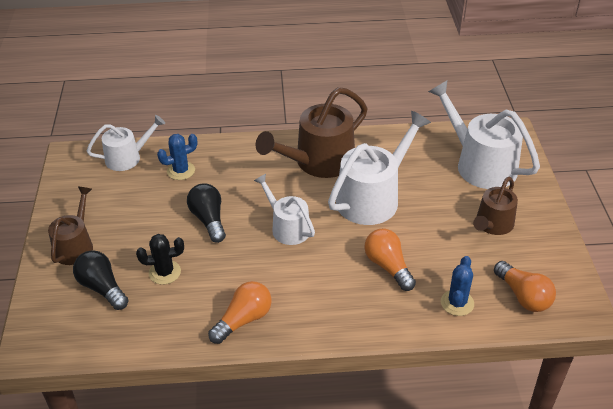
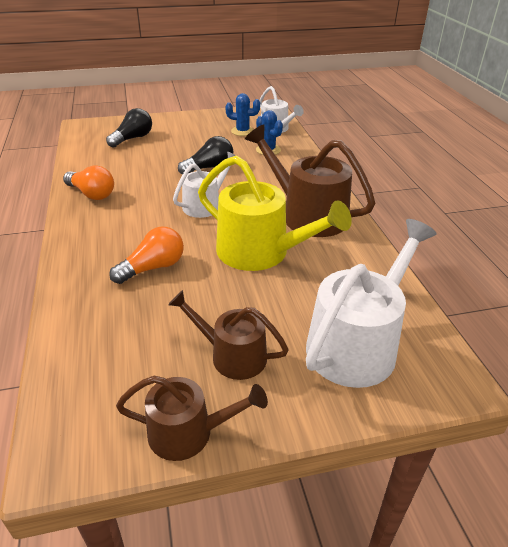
camera: 80 degrees right, 5 degrees down
(75, 246) = (174, 125): brown watering can -> brown watering can (188, 432)
(164, 272) = (147, 157): black cactus -> none
(372, 198) = (260, 252): white watering can -> yellow watering can
(457, 303) = (93, 321): blue cactus -> blue cactus (242, 131)
(523, 296) = (97, 385): orange light bulb -> none

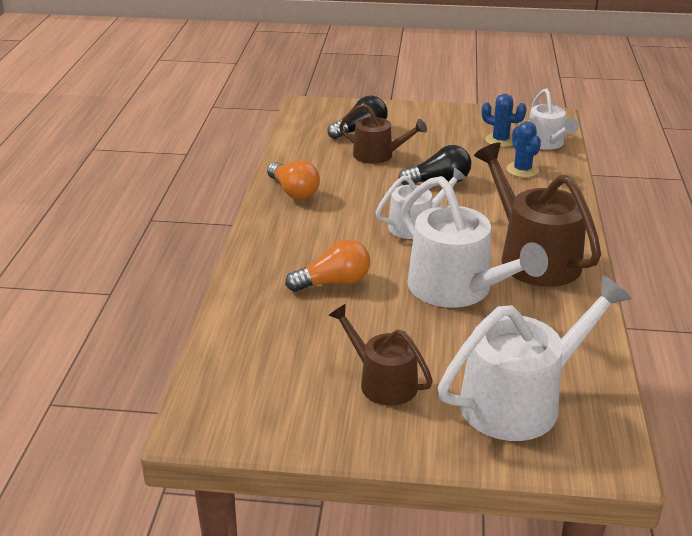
camera: 20 degrees right, 5 degrees down
(188, 432) = (315, 435): brown watering can -> brown watering can (378, 155)
(260, 252) = (456, 289): yellow watering can -> white watering can

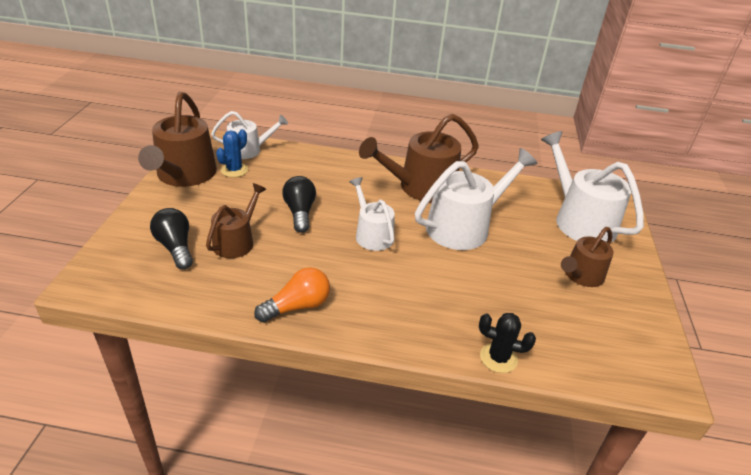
camera: 90 degrees left, 5 degrees up
(233, 302) = (498, 358): none -> black cactus
(333, 282) = (461, 290): orange light bulb -> none
(476, 118) = (184, 175): none -> brown watering can
(522, 170) = (291, 169): blue cactus -> none

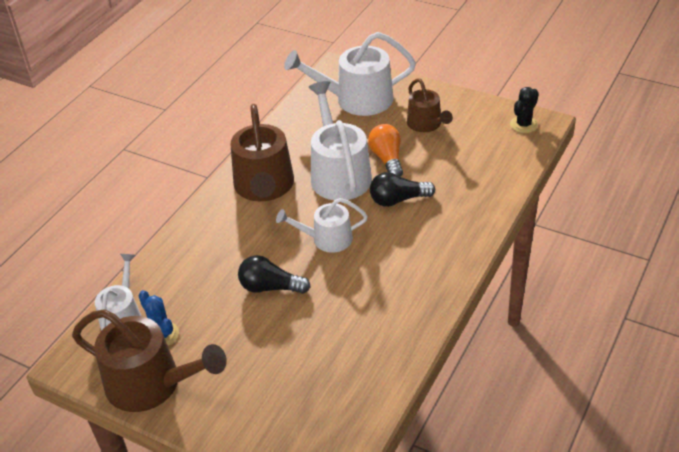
camera: 65 degrees left, 5 degrees up
(175, 247) = (293, 397): black light bulb -> black light bulb (398, 200)
(236, 241) = (301, 344): brown watering can -> none
(297, 306) = (411, 309): orange light bulb -> orange light bulb (387, 159)
(498, 358) = (501, 199): black cactus -> black cactus (523, 125)

